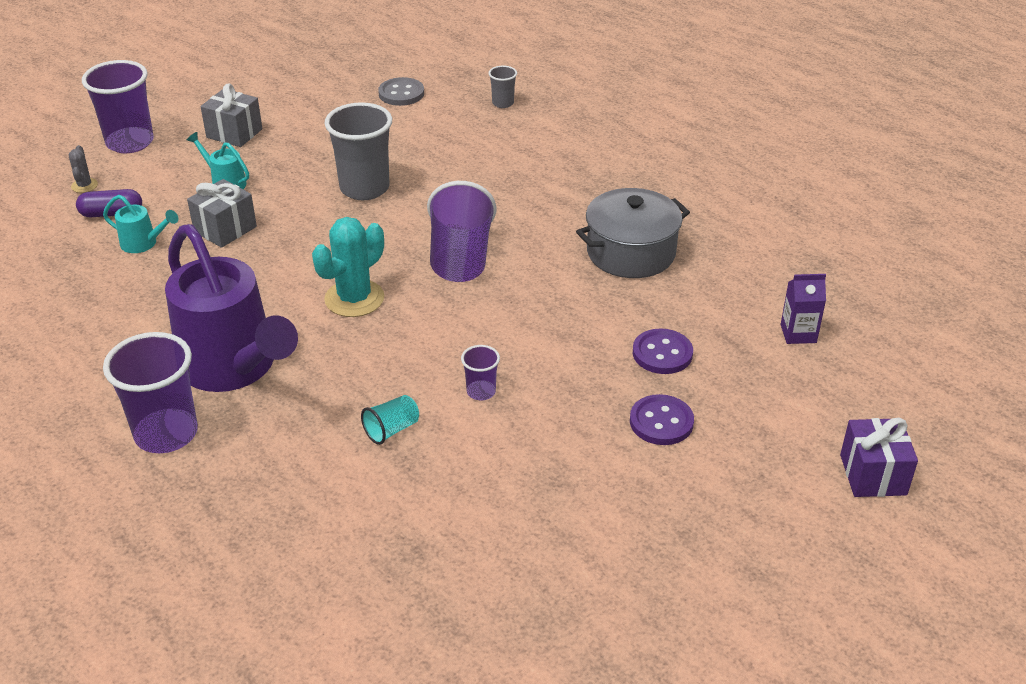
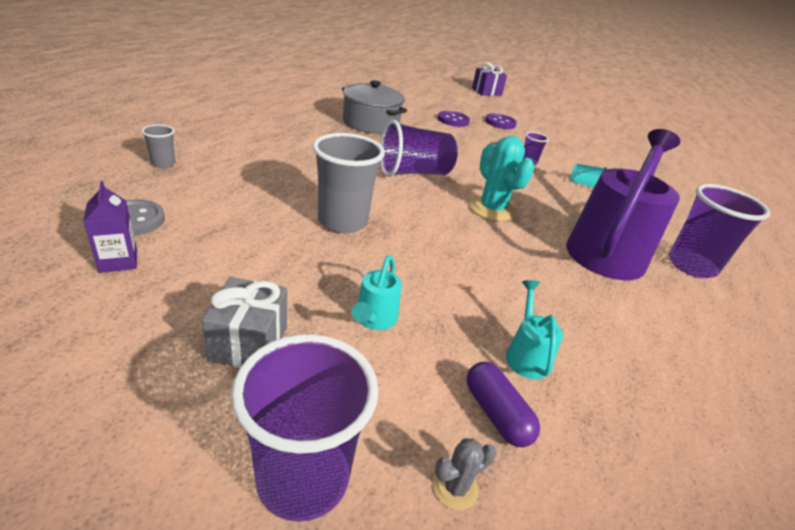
camera: 115 degrees left, 5 degrees down
(225, 229) = (458, 296): grey gift -> none
(354, 299) = (492, 209): turquoise cactus -> turquoise cactus turned 45 degrees clockwise
(798, 333) = (412, 94): purple carton -> purple carton (118, 261)

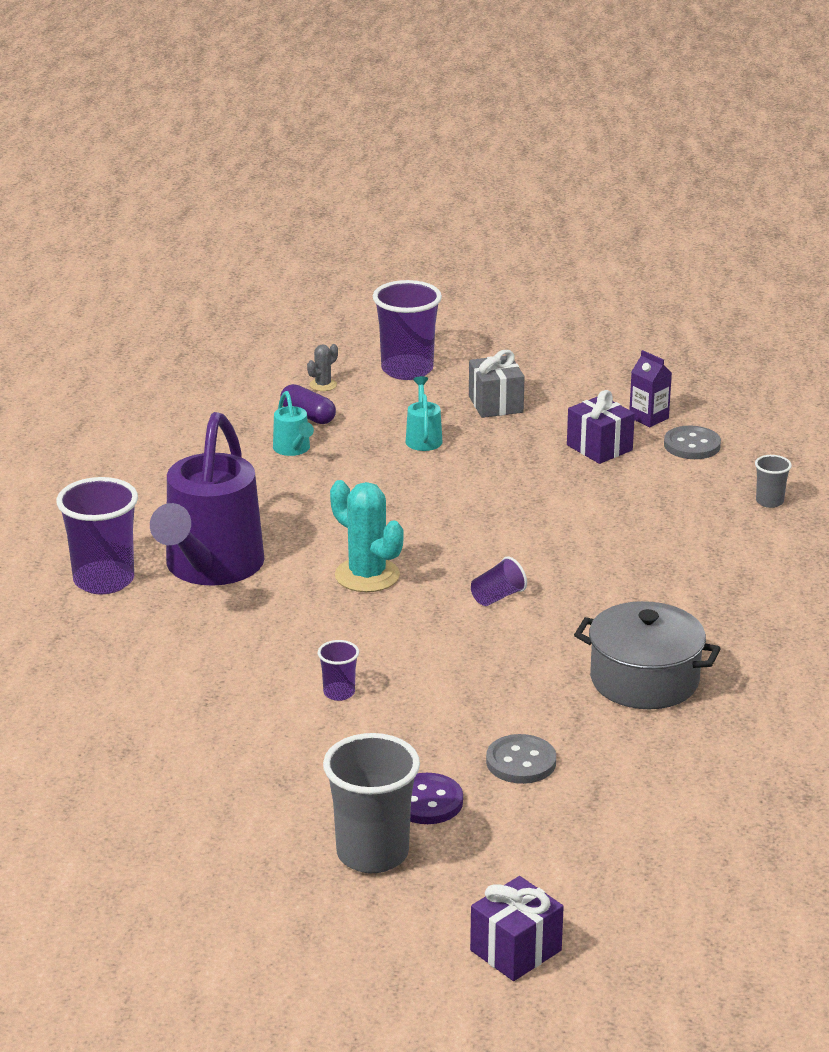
camera: 165 degrees right, 5 degrees down
(216, 246) = (599, 448): none -> purple gift
(342, 221) = (520, 502): grey cup -> grey cup (372, 853)
(414, 173) = (497, 597): purple cup -> purple cup, size x0.48
(453, 120) = (521, 762): purple button -> grey button
(584, 185) = (237, 673): turquoise cup -> none

